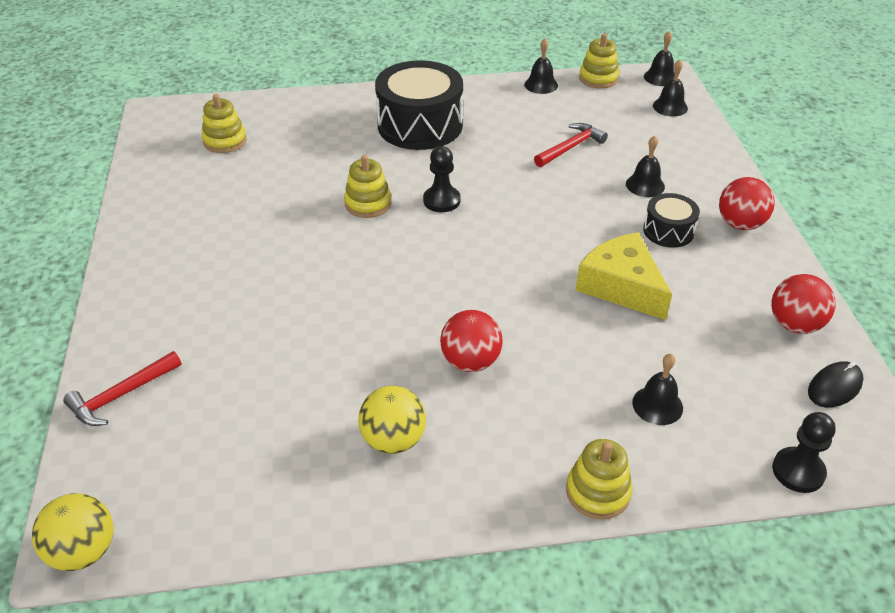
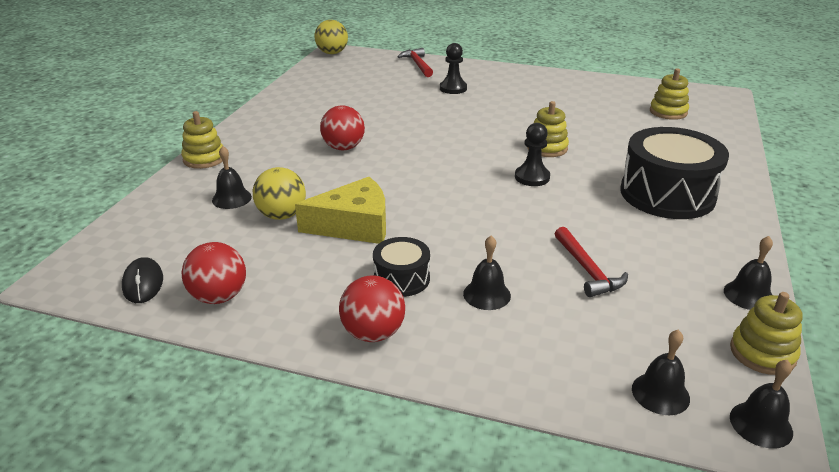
camera: 115 degrees right, 10 degrees down
(393, 440) = (312, 115): yellow ball -> yellow ball (282, 215)
(798, 471) = (116, 230): black pawn -> black pawn (453, 88)

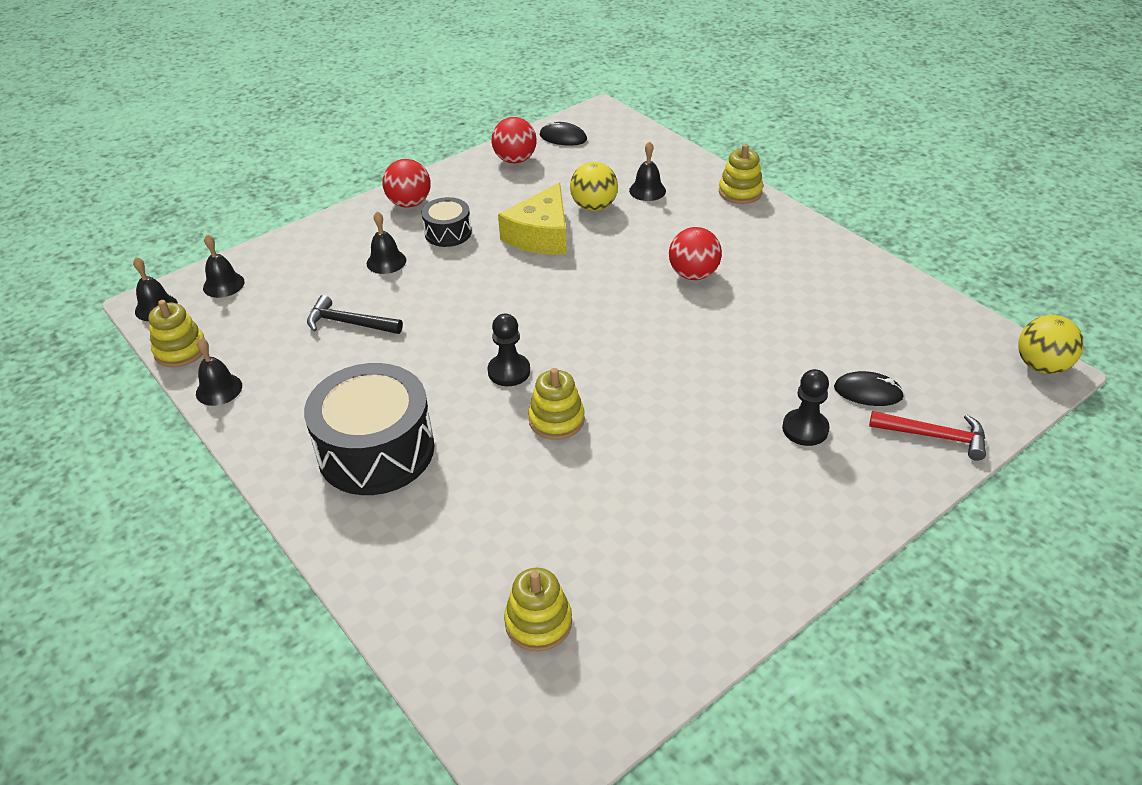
camera: 125 degrees right, 10 degrees up
(403, 81) = (868, 392): none -> black mouse
(587, 270) = (349, 323): red hammer -> black hammer

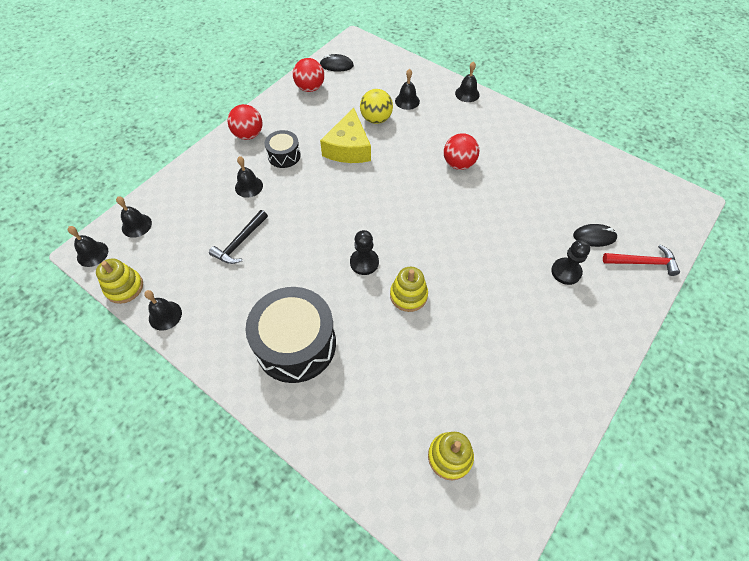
camera: 15 degrees left, 15 degrees up
(349, 323) = (240, 242): black hammer -> black hammer turned 60 degrees counterclockwise
(740, 192) = (467, 94): yellow stacking toy -> black bell
(1041, 366) = (687, 199): yellow ball -> none

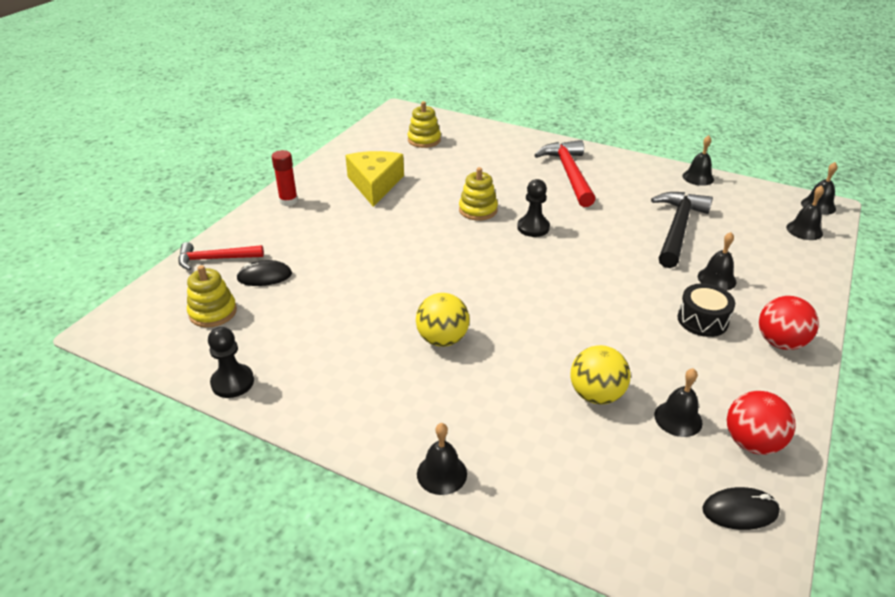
camera: 170 degrees right, 20 degrees down
(124, 287) = (756, 189): yellow stacking toy -> yellow stacking toy (213, 312)
(240, 242) = (677, 229): black hammer -> black hammer, size x1.58
(296, 344) = (569, 174): black drum -> red hammer
(348, 148) = (616, 342): yellow cheese -> yellow cheese (375, 184)
(407, 101) = (555, 439): black bell -> black bell (678, 418)
(458, 164) = (442, 339): red ball -> yellow ball
(566, 272) = (309, 242): black pawn -> black pawn (232, 382)
(601, 340) = (288, 201): none -> red glue stick

